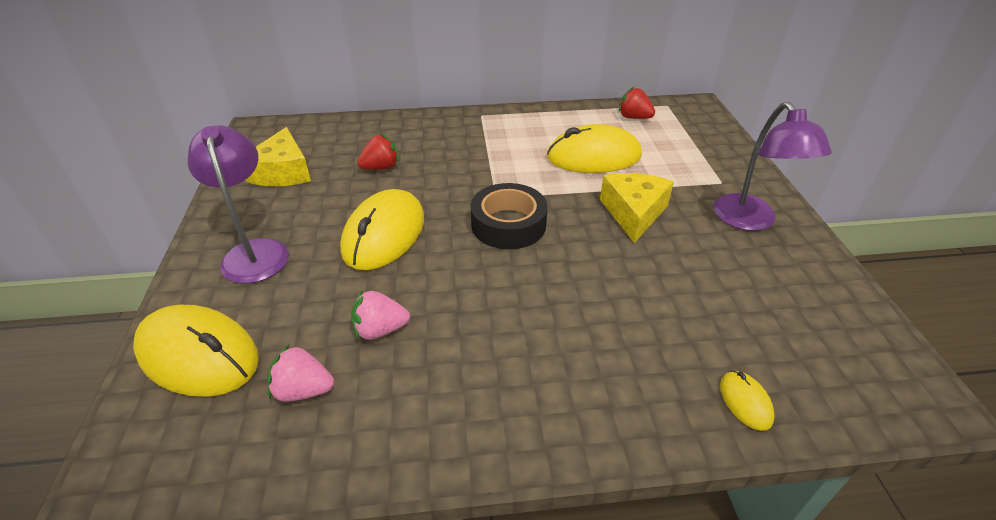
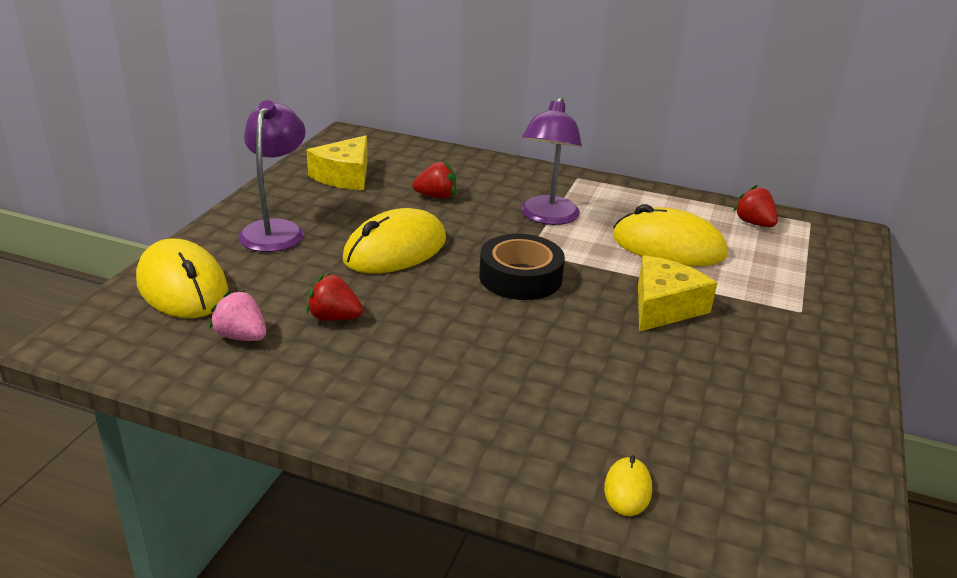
camera: 25 degrees right, 10 degrees down
(380, 330) = (334, 318): pink strawberry -> red strawberry
(750, 221) = (798, 355): purple lamp -> purple lamp (547, 217)

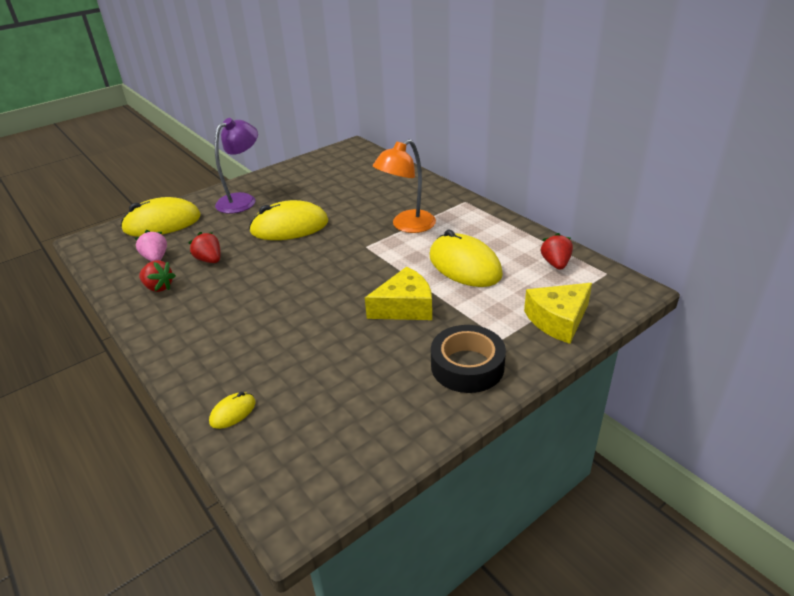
camera: 35 degrees right, 5 degrees up
(182, 286) = (162, 223): yellow mouse -> yellow mouse turned 75 degrees clockwise
(345, 176) = (318, 173): yellow cheese -> yellow cheese (558, 320)
(436, 196) = (355, 197): red strawberry -> red strawberry (159, 287)
(520, 277) = (339, 262): black tape -> black tape (467, 366)
(547, 217) = (407, 226): purple lamp -> orange lamp

